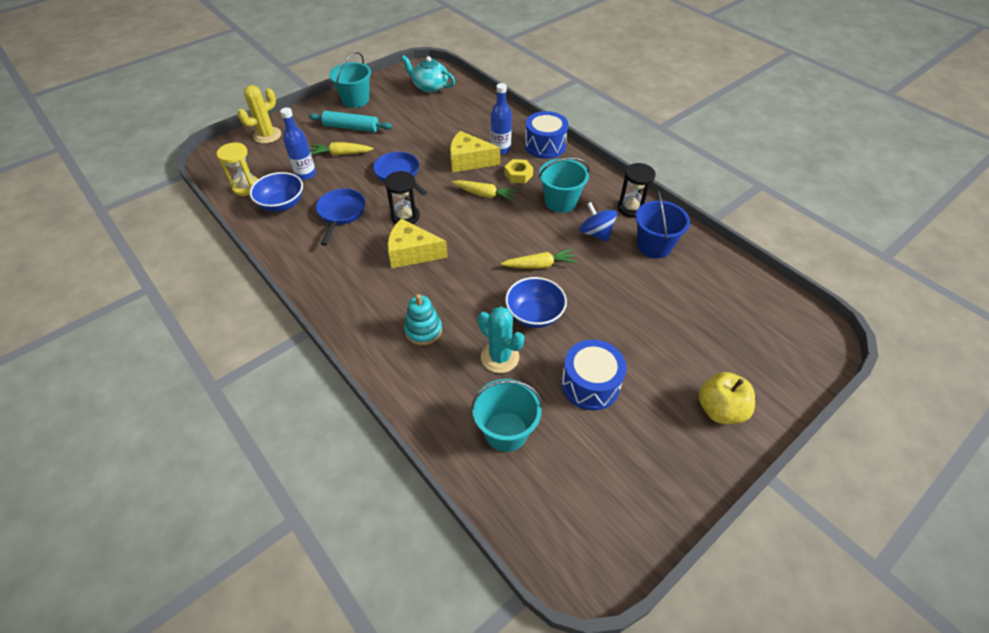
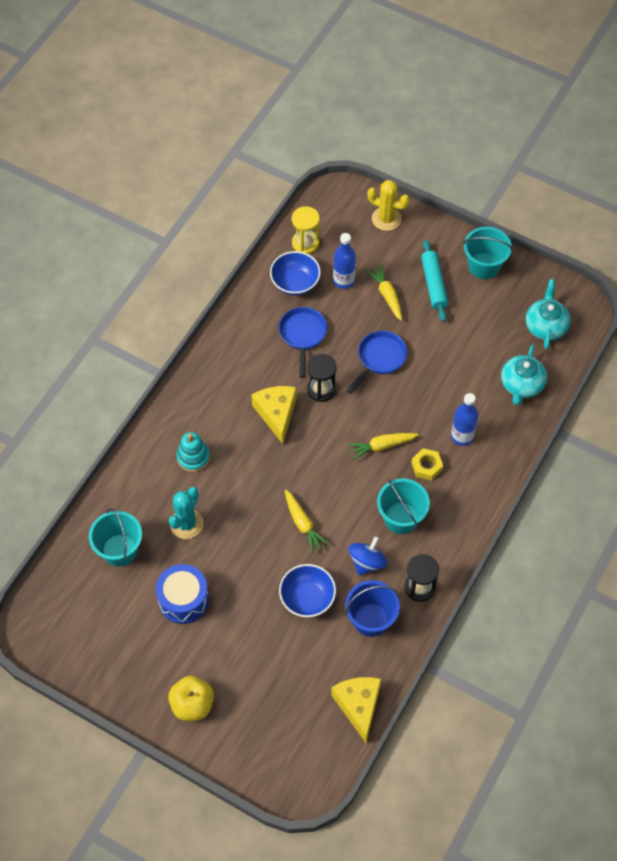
camera: 70 degrees right, 10 degrees up
(341, 214) = (303, 335): blue pan -> blue pan turned 75 degrees counterclockwise
(469, 161) = (428, 413): yellow cheese -> yellow cheese (358, 706)
(472, 110) = (521, 385): none -> turquoise teapot
(485, 195) = (381, 446): yellow carrot -> yellow carrot turned 75 degrees clockwise
(534, 315) = (241, 537): blue bowl -> blue bowl (307, 598)
(545, 145) = (489, 477): blue drum -> none

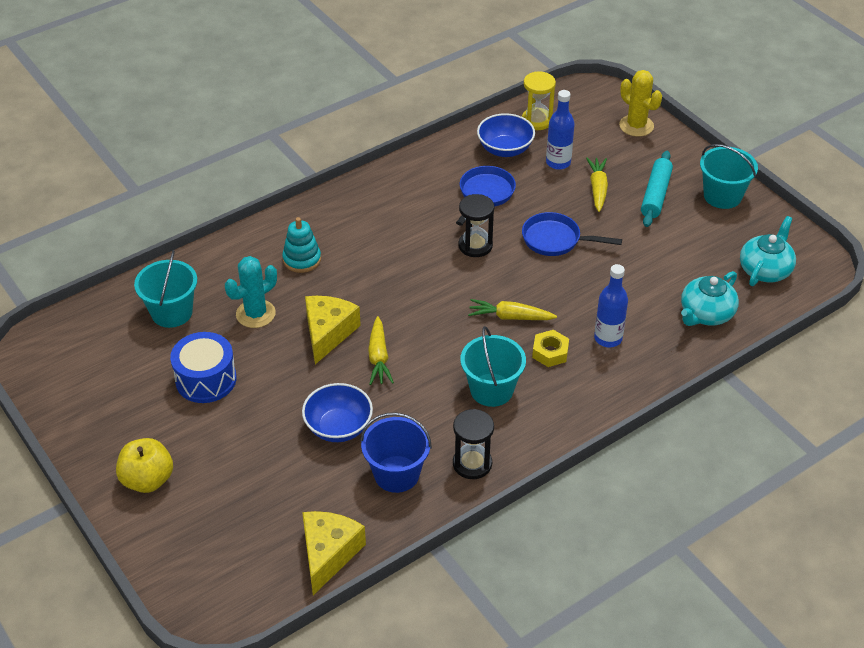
camera: 25 degrees right, 15 degrees down
(276, 414) = (414, 251): yellow cheese -> yellow cheese (328, 333)
(367, 562) = (427, 417): blue spinning top -> none
(379, 359) = (556, 240): blue pan -> blue pan turned 135 degrees counterclockwise

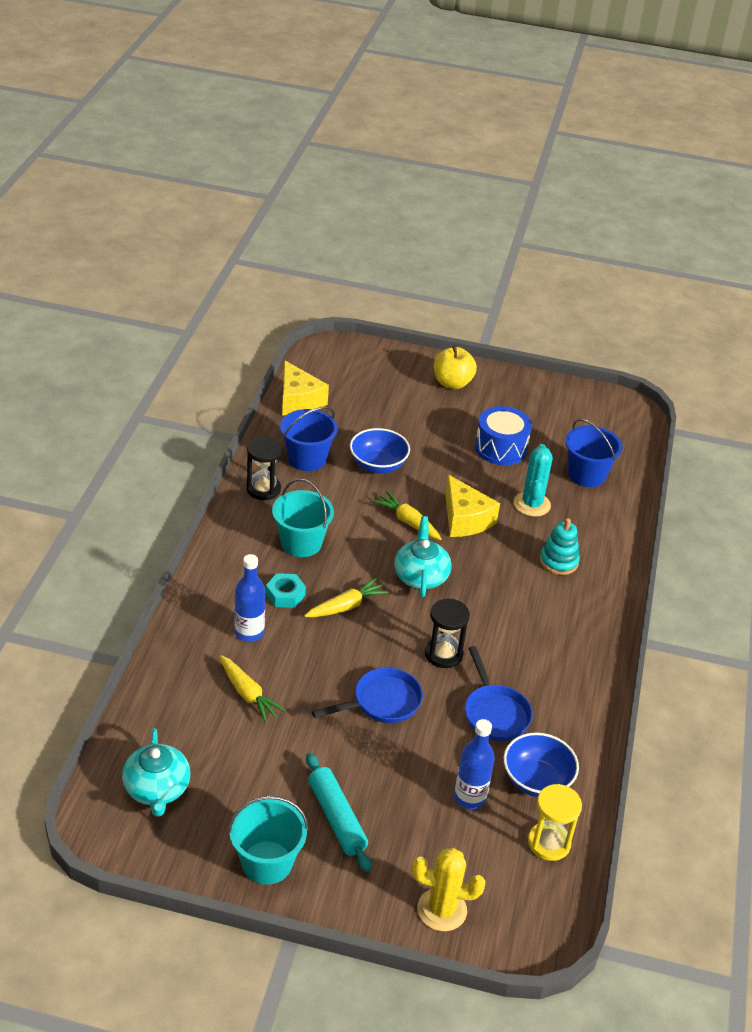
camera: 135 degrees right, 5 degrees down
(172, 312) = (586, 474): turquoise bucket -> blue bucket
(550, 352) = (285, 595): yellow nut -> turquoise nut
(598, 188) = (400, 788): yellow carrot -> yellow carrot (248, 694)
(706, 314) = (181, 704): turquoise teapot -> turquoise teapot (421, 576)

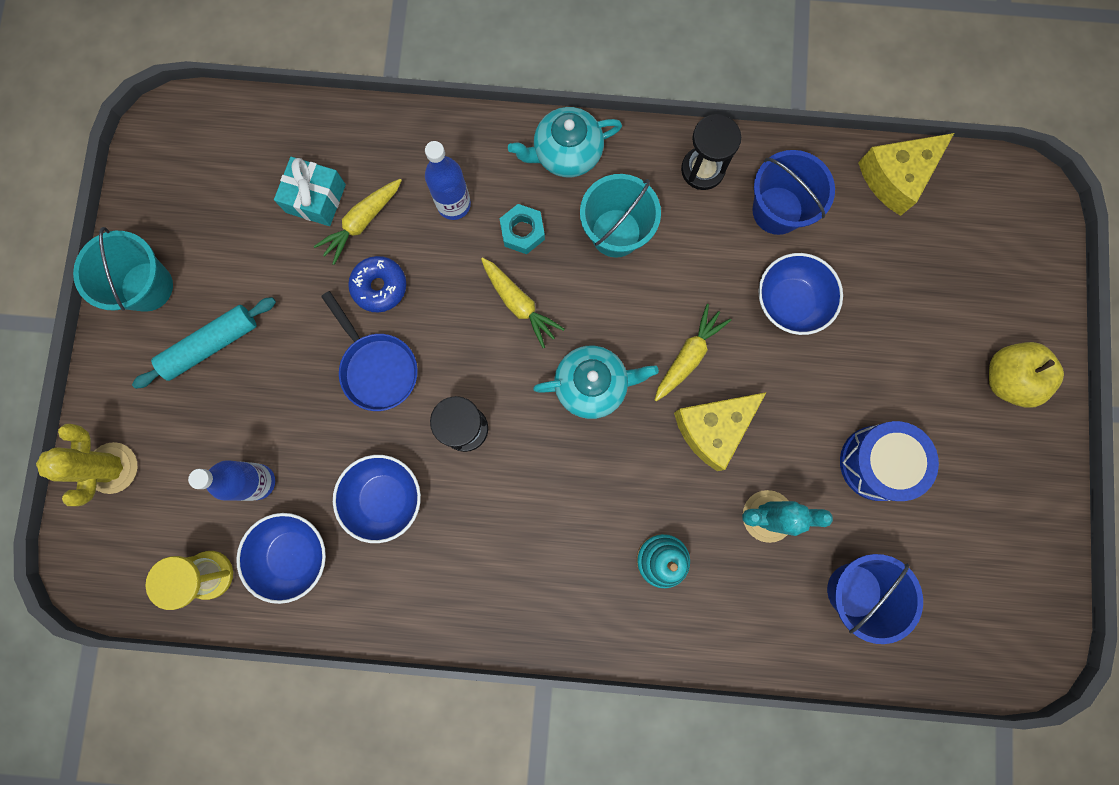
camera: 85 degrees right, 40 degrees up
(157, 789) = (221, 162): turquoise teapot -> turquoise teapot (566, 153)
(215, 723) = (316, 198): none -> turquoise gift
(310, 690) = (379, 287): none -> blue donut
(494, 713) = (384, 498): blue pan -> blue bowl

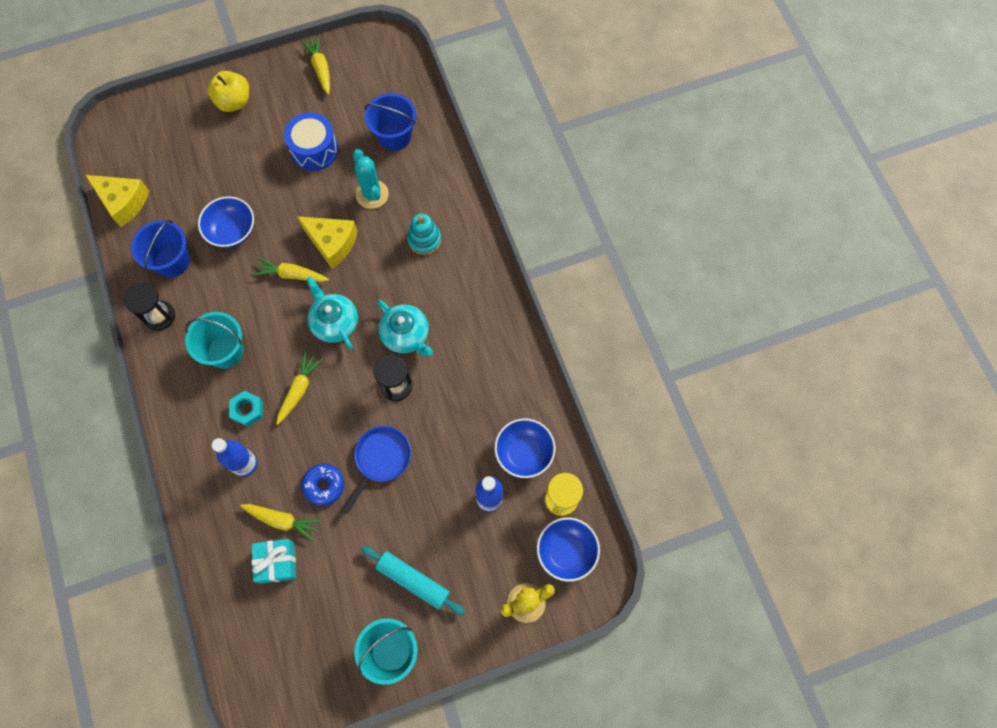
camera: 115 degrees left, 10 degrees down
(384, 498) = (462, 414): blue bowl -> blue bowl (566, 551)
(566, 153) = (179, 407): turquoise teapot -> turquoise teapot (406, 335)
(1020, 528) = (320, 68): none -> yellow carrot

